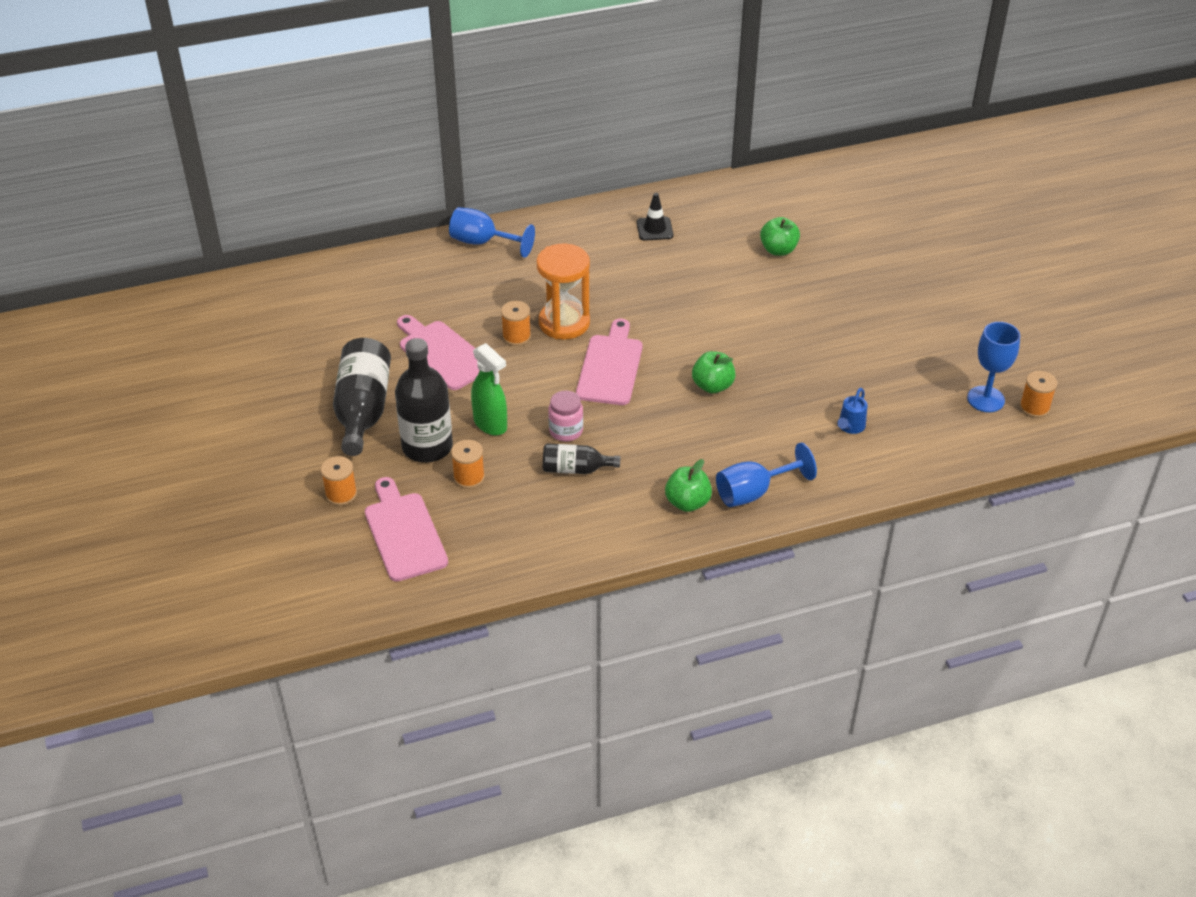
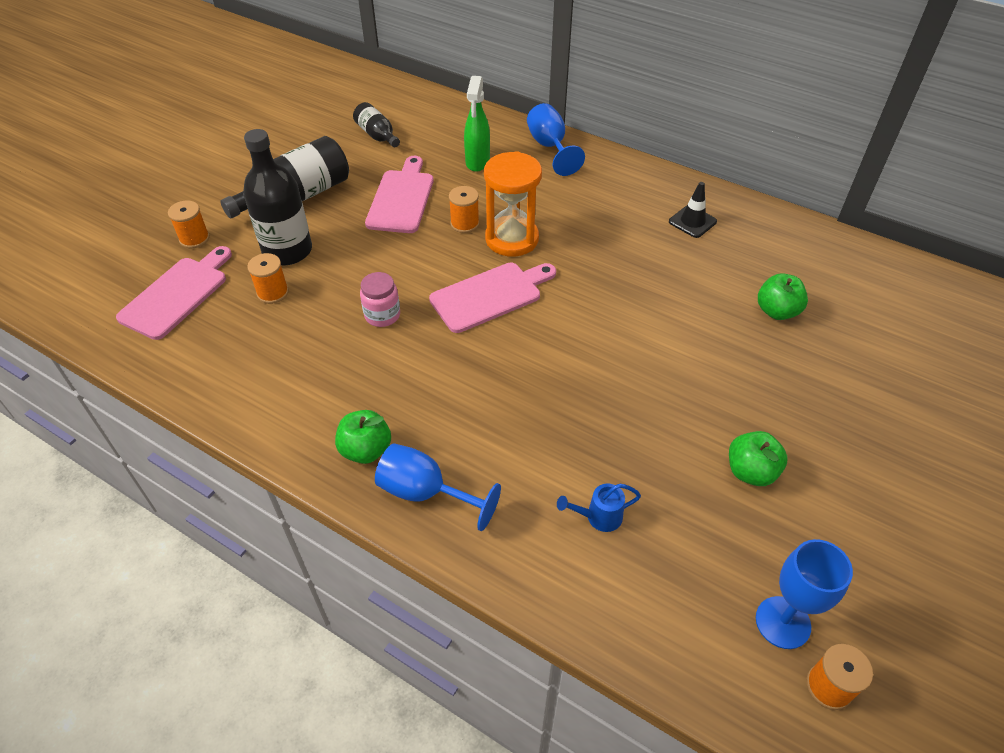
camera: 50 degrees right, 5 degrees up
(490, 424) = (346, 269): green spray bottle -> green spray bottle (477, 162)
(575, 469) = (340, 348): black bottle -> black bottle (377, 135)
(712, 386) = (540, 375): green apple -> green apple (751, 471)

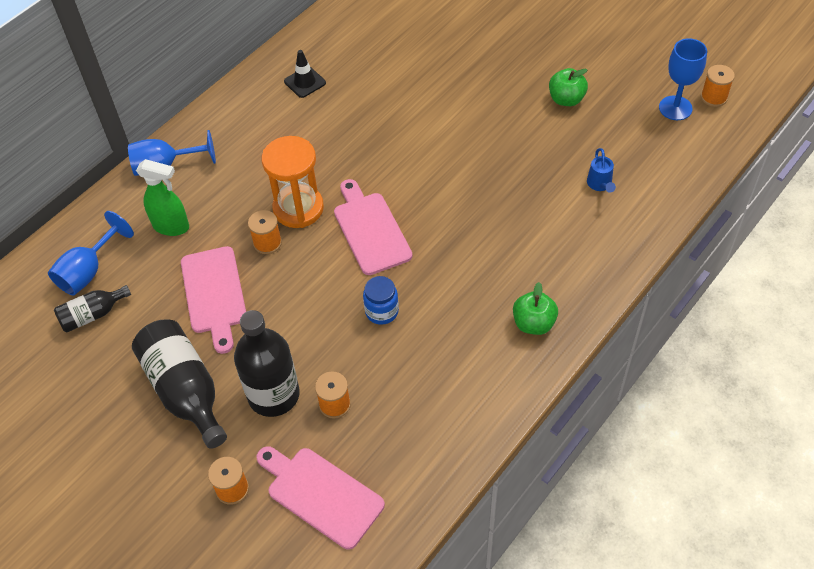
camera: 80 degrees left, 5 degrees up
(382, 315) = (382, 311): pink jar -> blue jar
(401, 199) = (214, 294): pink cutting board -> pink cutting board turned 120 degrees counterclockwise
(425, 493) = (576, 284): blue goblet -> blue goblet (88, 271)
(777, 311) = (419, 54): green apple -> none

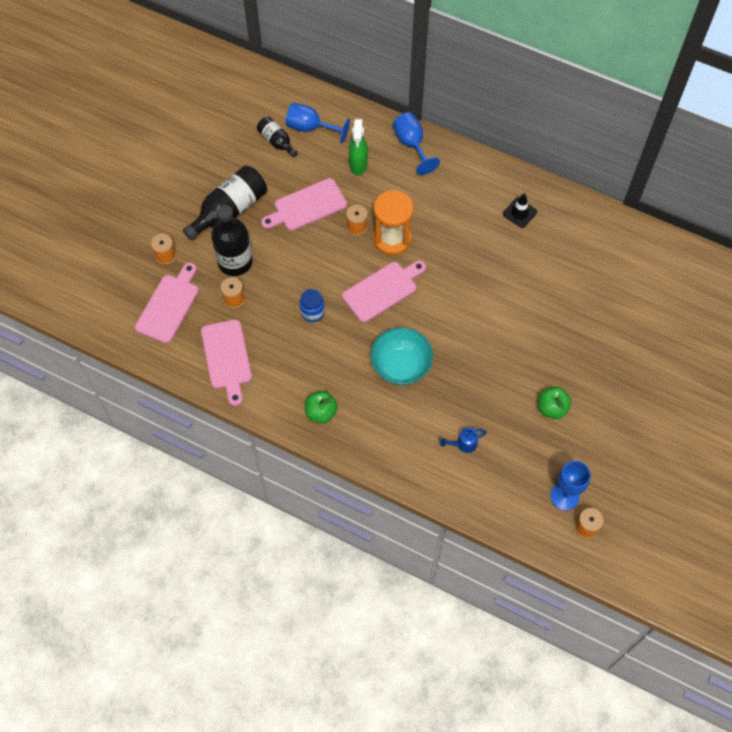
camera: 75 degrees right, 10 degrees up
(427, 426) = (227, 358): none -> pink cutting board
(484, 228) = (401, 366): none -> turquoise bowl

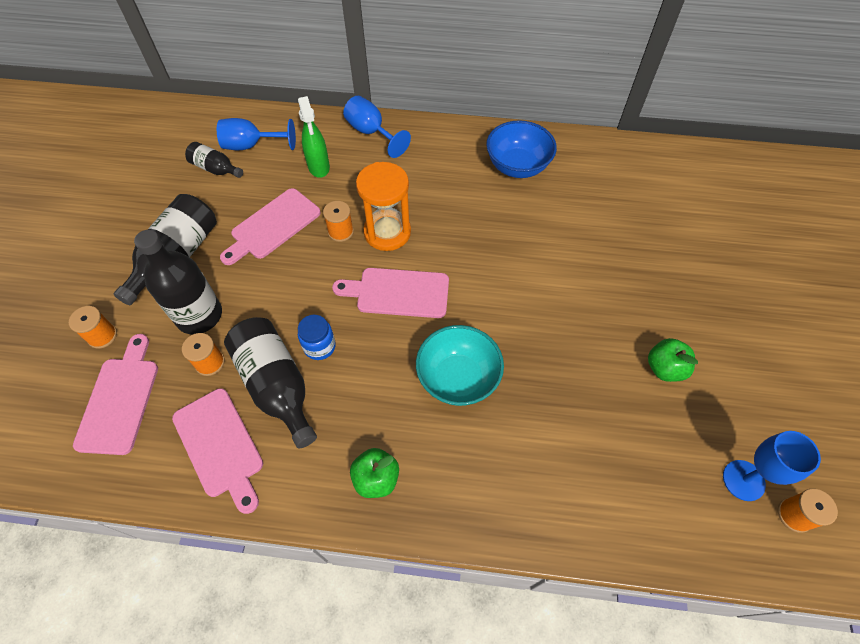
camera: 20 degrees left, 5 degrees down
(275, 330) = (276, 385): none -> black bottle
(382, 290) = (398, 293): pink cutting board -> pink cutting board turned 120 degrees counterclockwise
(463, 444) = (582, 455): blue watering can -> none
(519, 213) = (517, 166): black traffic cone -> blue bowl

